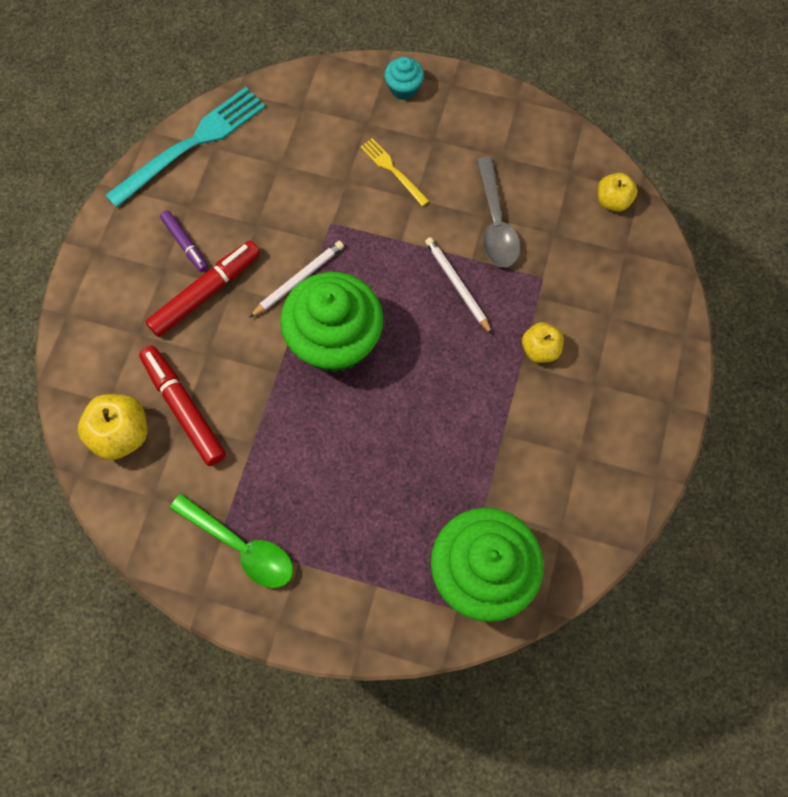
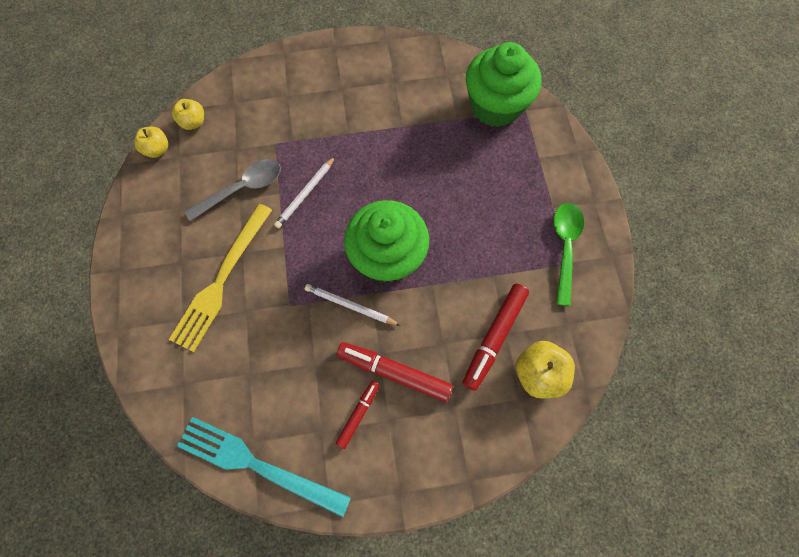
camera: 115 degrees left, 0 degrees up
(185, 244) = (358, 414): purple marker -> red marker
(393, 170) = (222, 280): yellow fork -> yellow fork, size x1.99
(403, 88) = (135, 306): turquoise cupcake -> none
(540, 349) = (331, 126): yellow apple -> yellow apple (157, 149)

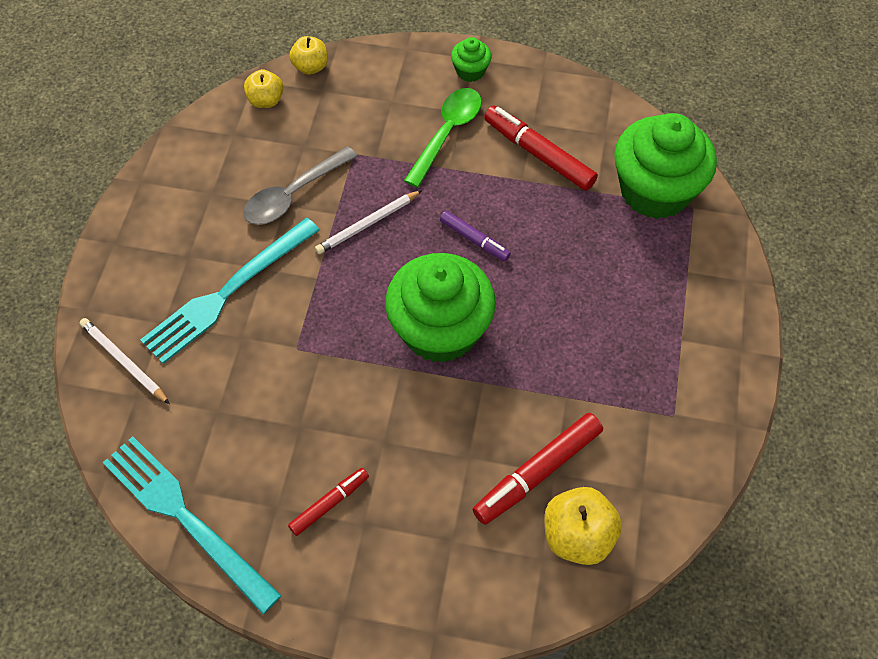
camera: 20 degrees right, 10 degrees down
(157, 149) = (211, 120): yellow apple -> yellow apple (311, 67)
(222, 280) = (228, 292): yellow fork -> turquoise fork
(242, 189) = (293, 195): grey spoon -> grey spoon turned 150 degrees clockwise
(335, 56) = (470, 71): none -> green cupcake
(350, 305) = (370, 373): white pencil -> white pencil (124, 361)
(386, 181) = (474, 239): none -> purple marker
(394, 372) = (393, 470): red marker -> red marker (538, 154)
(564, 247) = (676, 393): green spoon -> green spoon (447, 133)

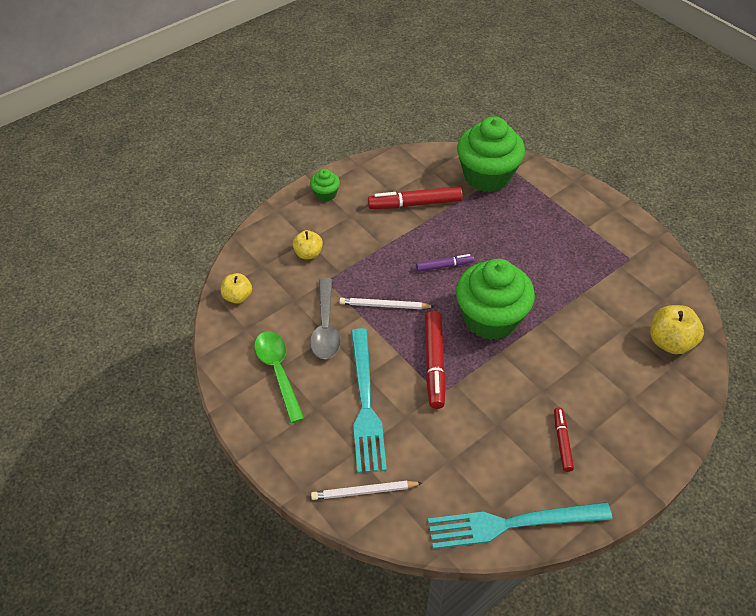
camera: 50 degrees left, 10 degrees down
(311, 67) = (237, 260): yellow apple -> yellow apple (308, 253)
(368, 224) = (384, 305): white pencil -> white pencil turned 90 degrees clockwise
(447, 133) = (358, 231): green spoon -> green spoon (278, 372)
(537, 472) = (619, 334): red marker -> red marker (434, 363)

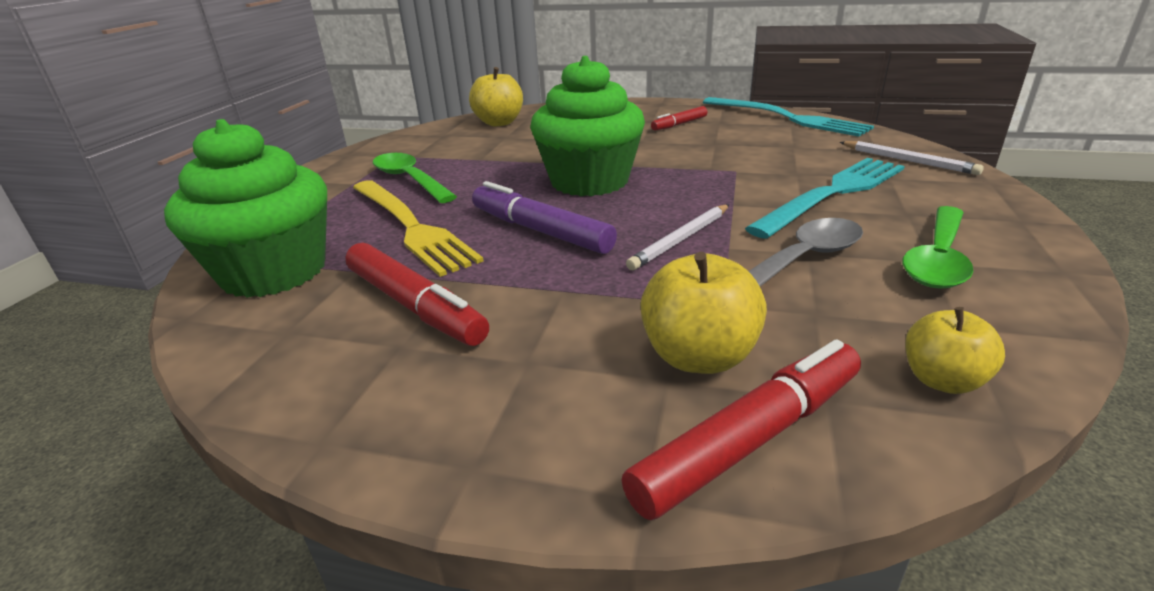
camera: 125 degrees left, 20 degrees down
(308, 253) = (699, 356): yellow apple -> yellow apple, size x1.54
(325, 194) = (490, 437): green cupcake -> none
(384, 305) = (681, 239): white pencil -> white pencil turned 75 degrees clockwise
(434, 363) = (706, 184): red marker -> red marker (750, 439)
(444, 266) = (540, 231): purple marker -> purple marker, size x1.71
(496, 227) = (410, 226): none -> yellow fork
(570, 249) = (409, 180): none -> green spoon

